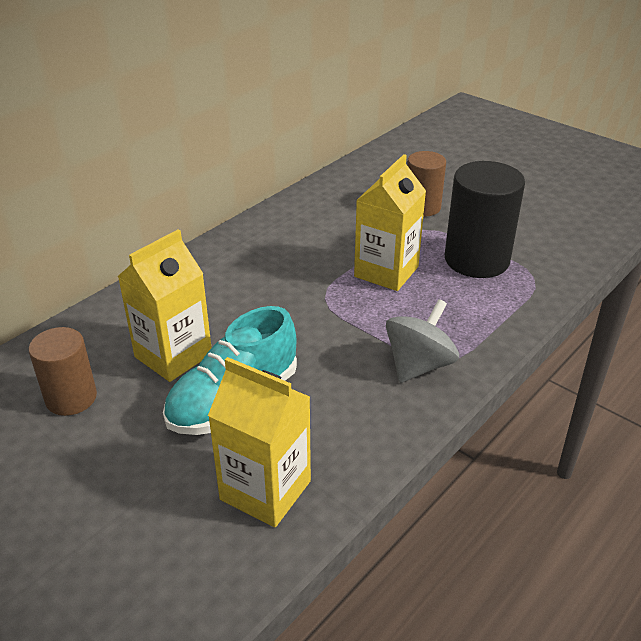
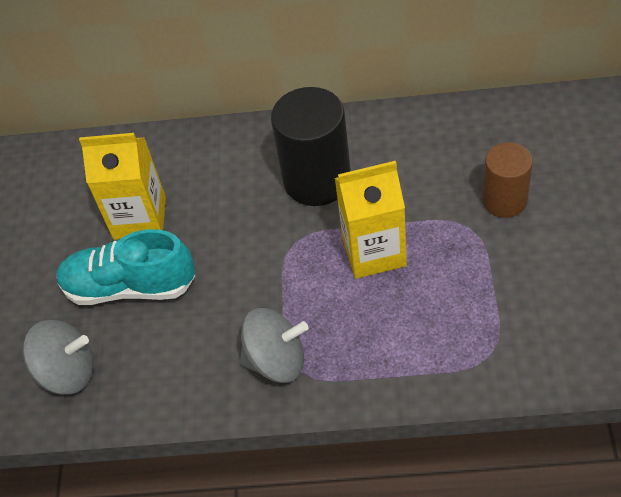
camera: 55 degrees right, 15 degrees up
(71, 398) = (52, 207): brown cylinder -> none
(265, 490) = (68, 372): yellow carton -> grey spinning top
(476, 260) = (466, 297): black cylinder -> black cylinder (317, 180)

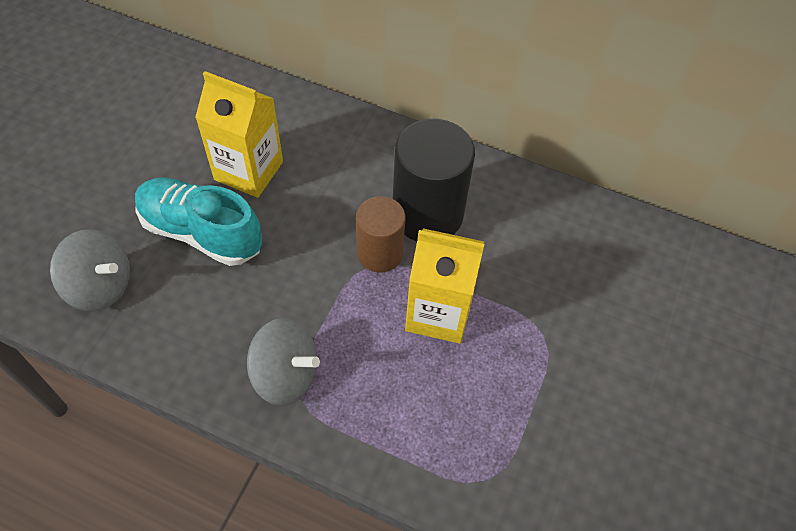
camera: 15 degrees right, 5 degrees up
(504, 200) = (593, 325): brown cylinder -> brown cylinder (379, 253)

